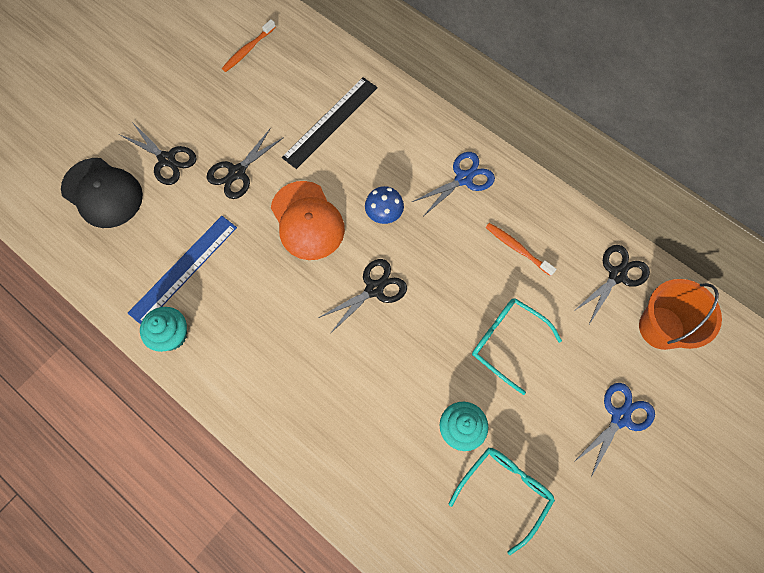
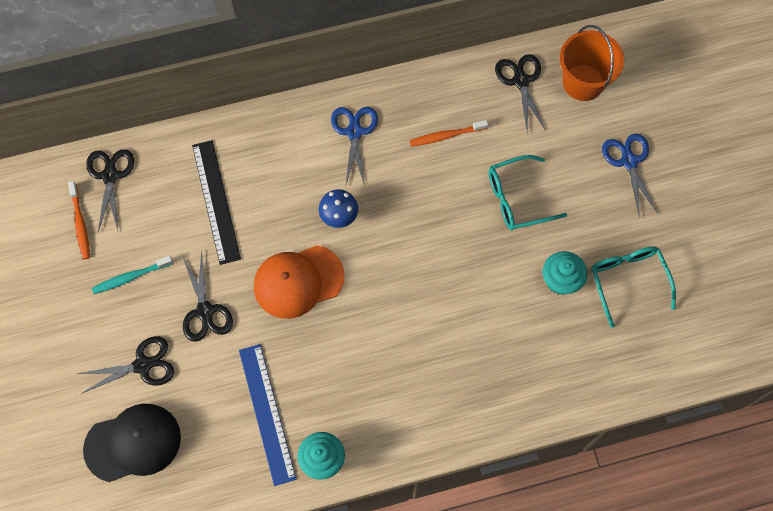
camera: 55 degrees left, 0 degrees up
(230, 107) = (131, 277): none -> turquoise toothbrush
(307, 221) = (298, 281): orange cap -> orange cap turned 150 degrees clockwise
(374, 289) = (400, 268): black scissors -> black scissors (110, 176)

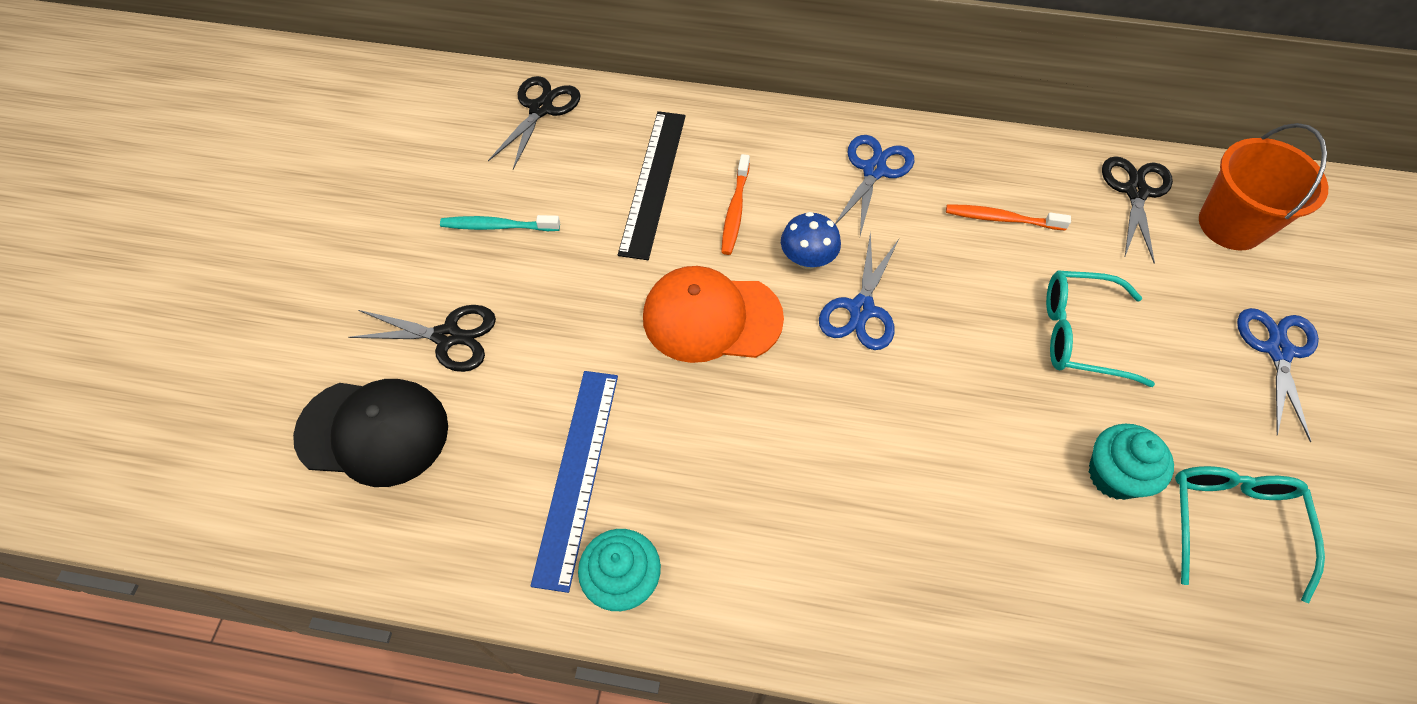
camera: 25 degrees right, 10 degrees down
(80, 224) = (474, 145): orange toothbrush -> orange toothbrush (735, 211)
(205, 311) = (567, 304): black scissors -> none
(385, 237) = (861, 309): none -> blue scissors

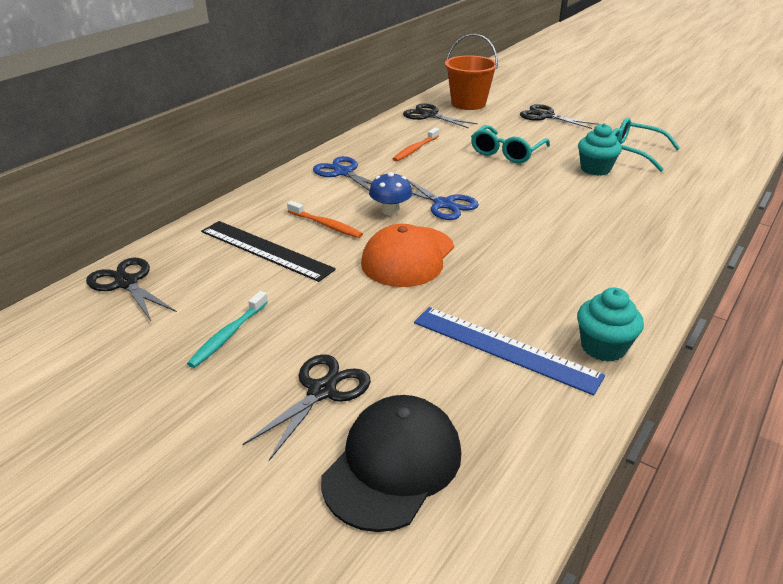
camera: 65 degrees left, 25 degrees down
(1277, 351) = (546, 116): blue scissors -> black scissors

